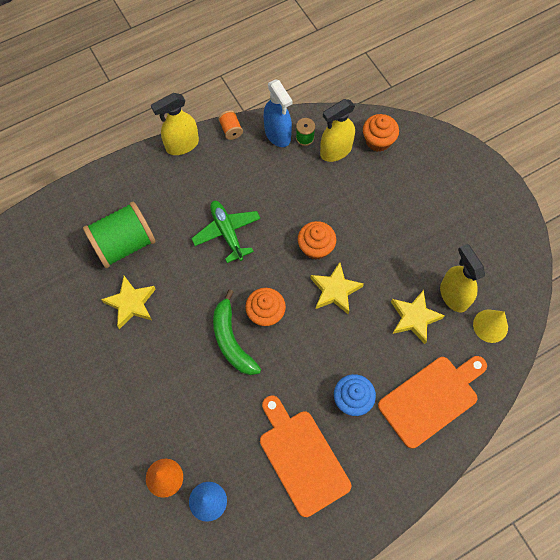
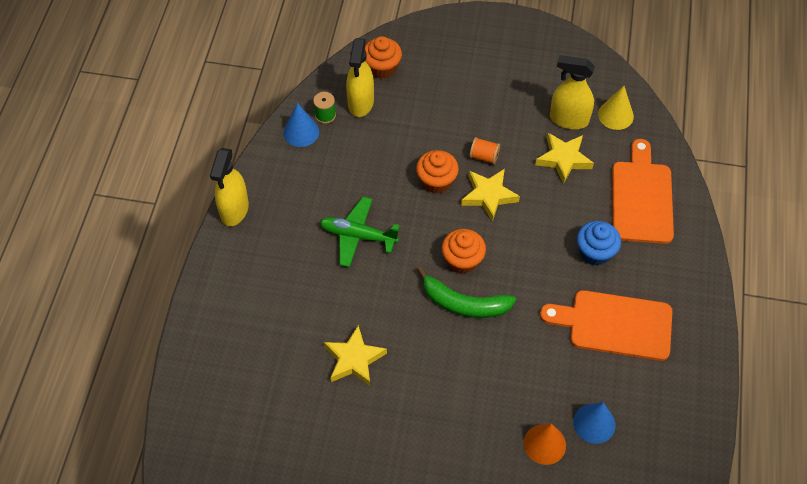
camera: 50 degrees left, 10 degrees down
(124, 244) = (288, 324): green spool -> none
(231, 130) = (259, 162): orange spool -> orange spool (484, 157)
(277, 134) = (301, 132): blue spray bottle -> blue cone

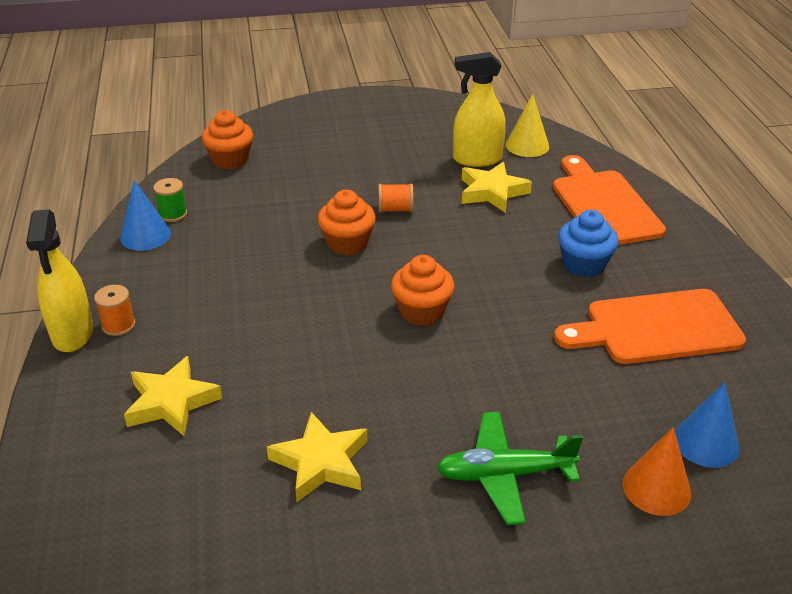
camera: 20 degrees left, 20 degrees down
(264, 211) = (118, 325): none -> orange spool
(358, 236) = (266, 320): green plane -> green plane (504, 474)
(361, 103) = (216, 194): yellow spray bottle -> none
(464, 303) = (448, 356): green banana -> none
(489, 196) = (421, 242): yellow star -> yellow star (171, 402)

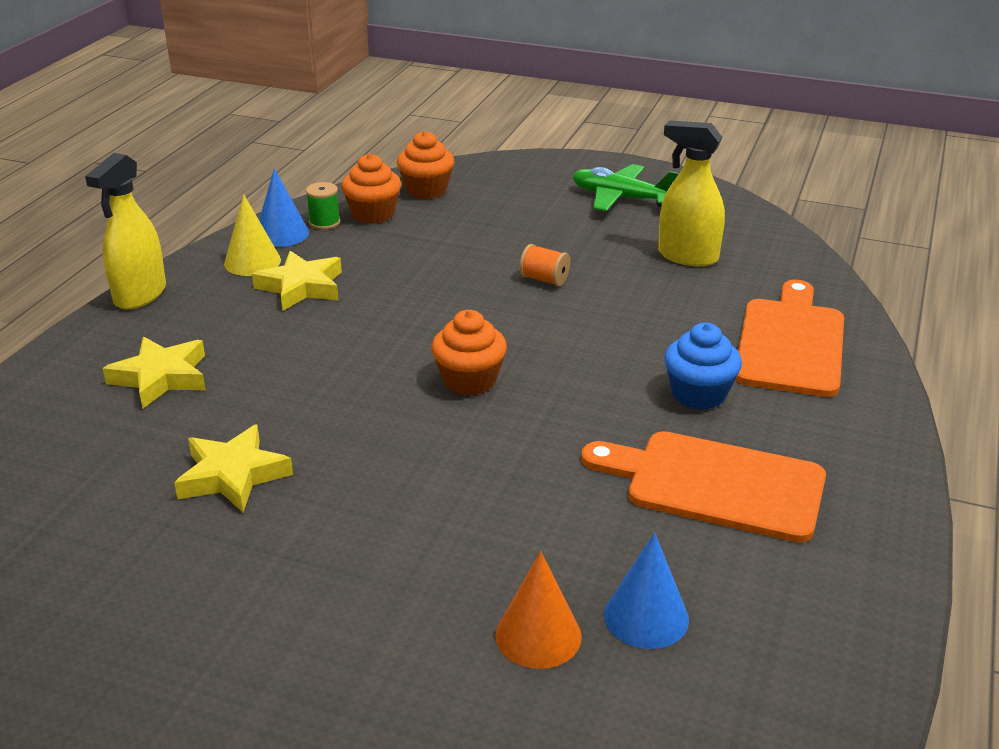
camera: 30 degrees right, 5 degrees down
(118, 325) = (183, 300): orange spool -> none
(347, 243) = (461, 296): orange cupcake -> orange cupcake (373, 214)
(492, 192) = (670, 293): yellow star -> yellow star (301, 287)
(504, 474) = (391, 556): green plane -> green plane (621, 198)
(527, 145) = (763, 258): yellow cone -> yellow cone (252, 262)

